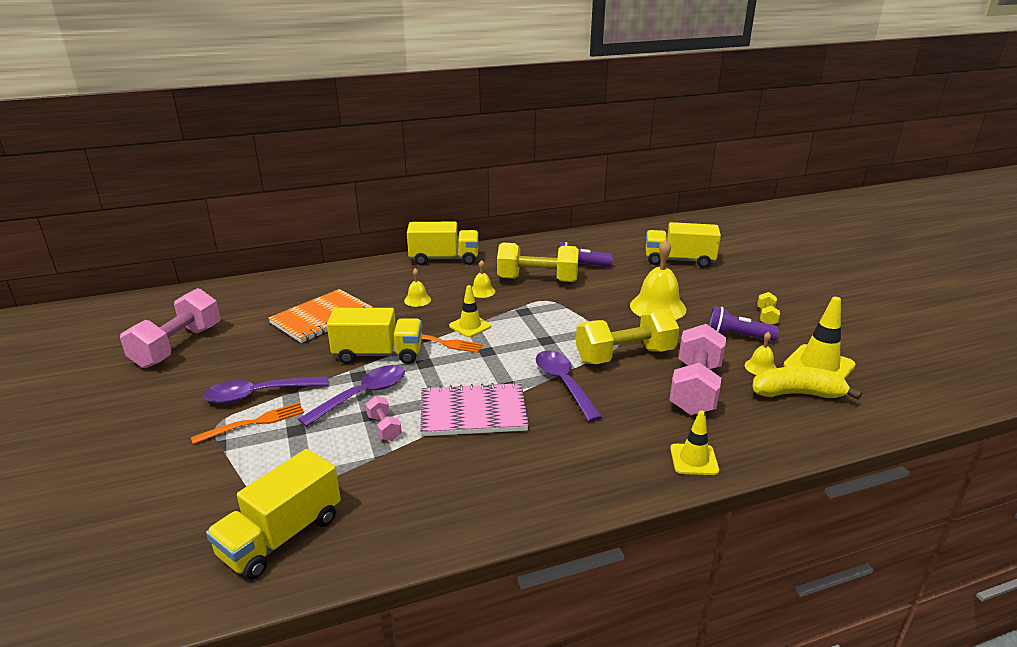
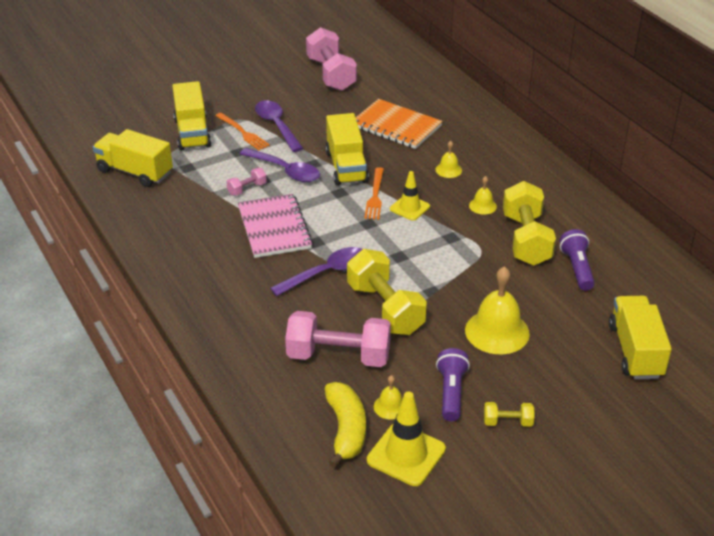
camera: 80 degrees right, 10 degrees up
(178, 346) = (331, 74): pink dumbbell -> pink dumbbell turned 60 degrees clockwise
(444, 259) = (546, 171): yellow truck -> yellow truck (192, 133)
(694, 460) = (231, 352): yellow traffic cone -> none

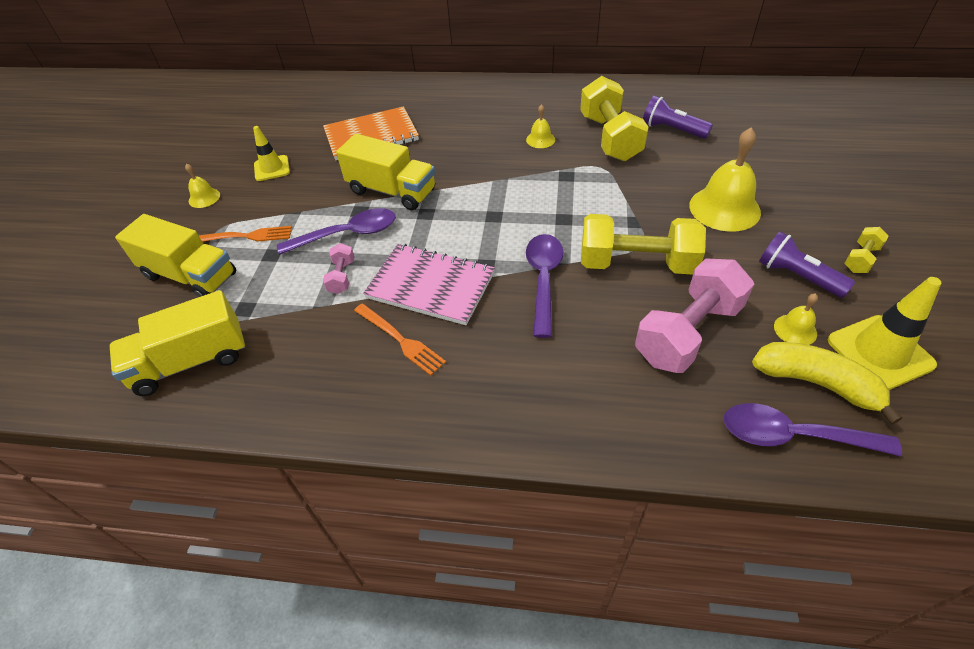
camera: 50 degrees left, 10 degrees up
(276, 125) = (267, 207): purple spoon -> purple spoon (793, 436)
(331, 74) = (241, 138): pink dumbbell -> none
(375, 196) = (458, 193): orange fork -> orange fork (401, 340)
(409, 208) = (498, 180): yellow traffic cone -> yellow traffic cone (272, 168)
(448, 170) = (470, 135): yellow bell -> yellow bell (204, 198)
(526, 239) = (610, 138): yellow dumbbell -> yellow dumbbell turned 45 degrees clockwise
(635, 351) = (802, 148): yellow truck -> none

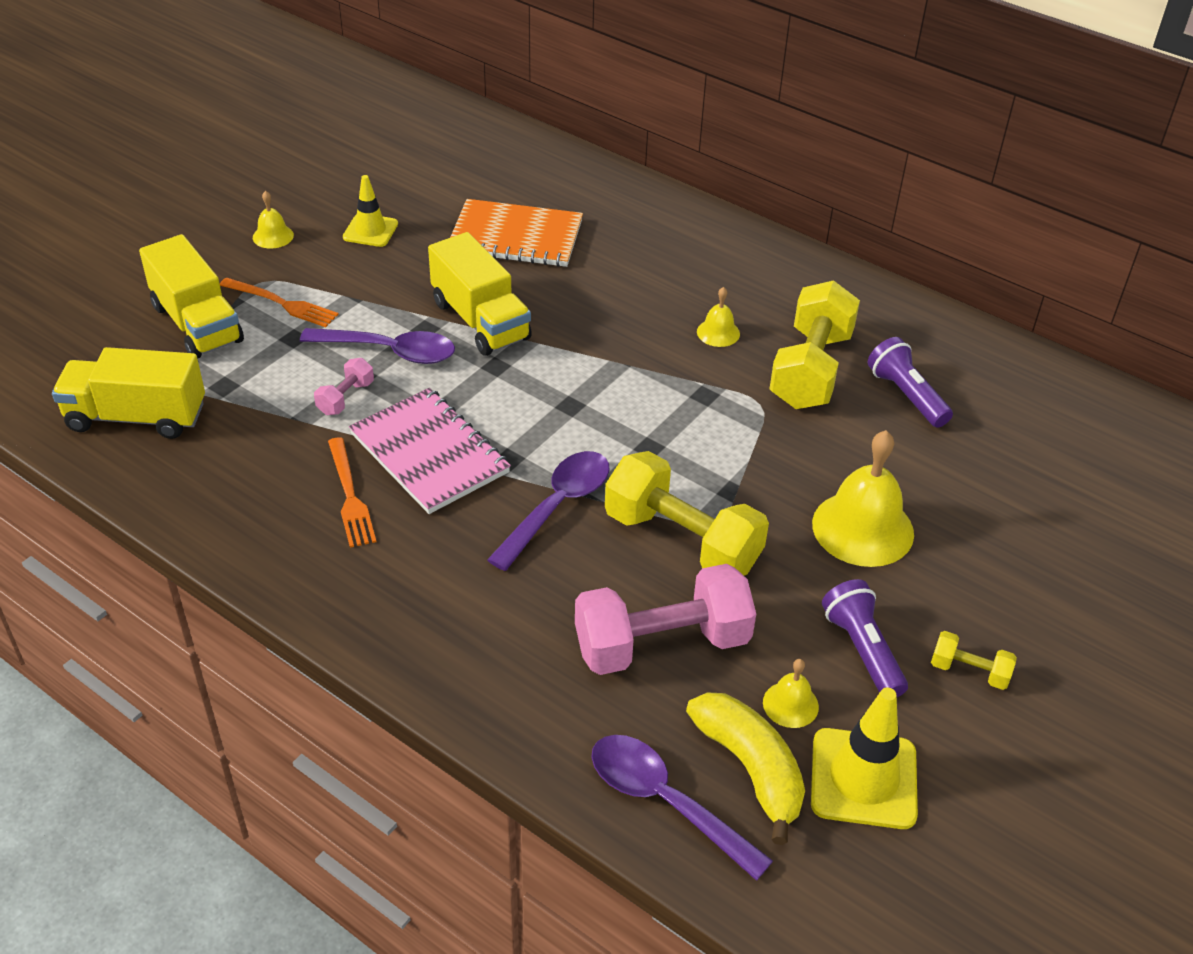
camera: 25 degrees right, 5 degrees down
(860, 259) = (969, 671): yellow dumbbell -> yellow dumbbell turned 45 degrees clockwise

